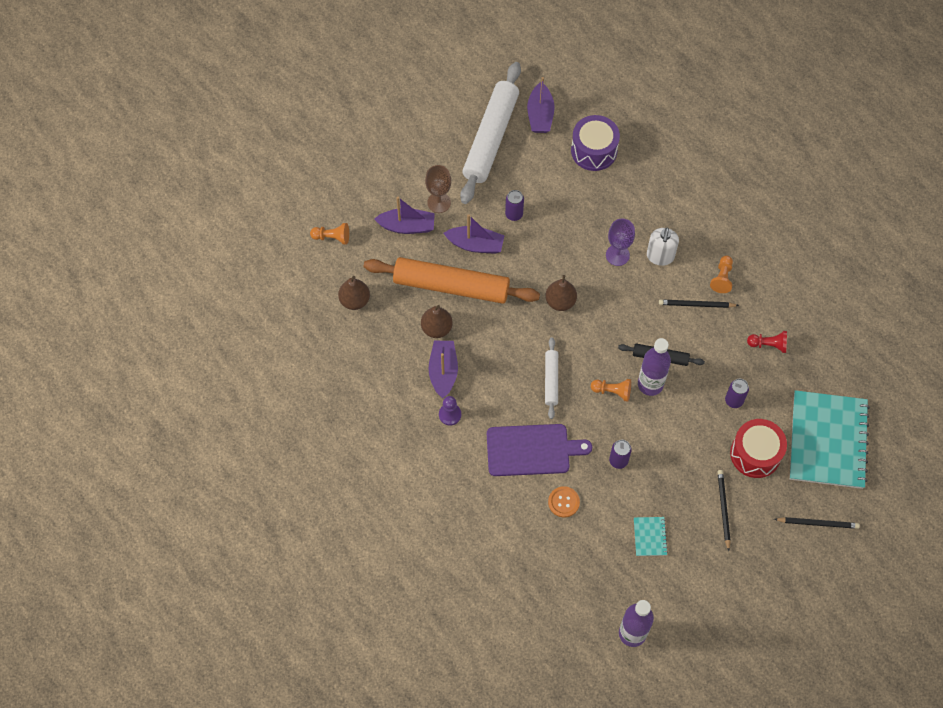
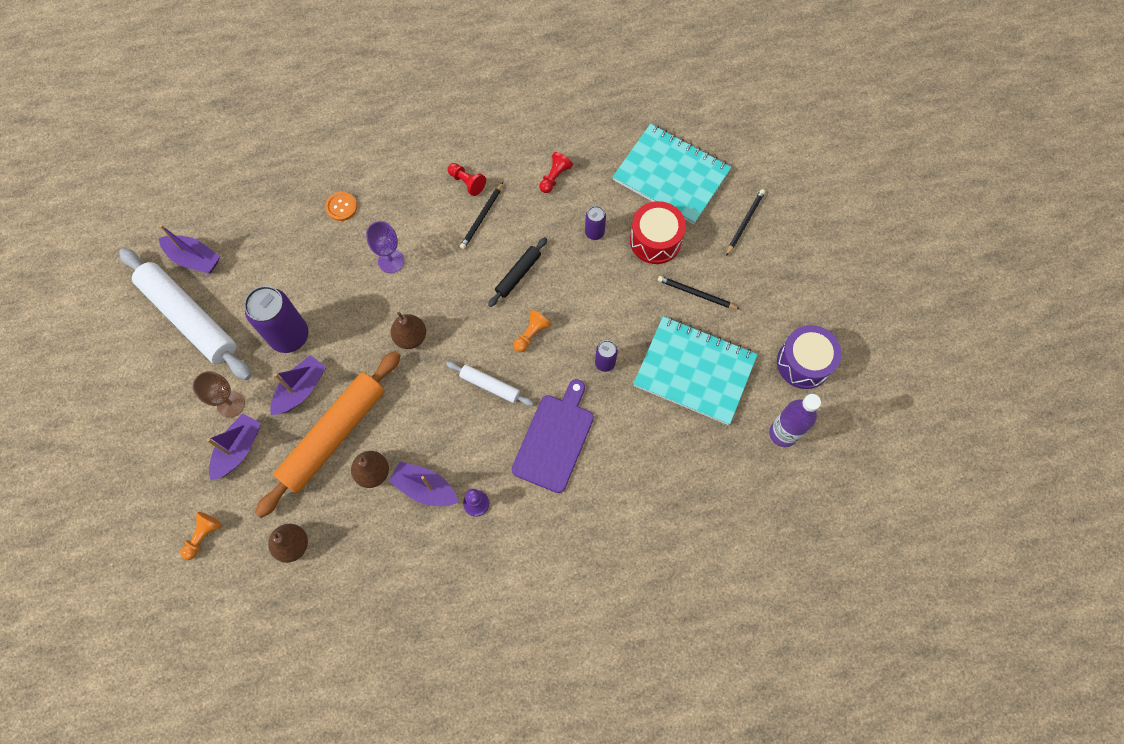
camera: 65 degrees left, 5 degrees up
(514, 214) = (289, 336): purple can -> purple can, size x2.02
(563, 502) = (623, 434): orange button -> orange button (341, 207)
(594, 151) = (266, 228): purple drum -> purple drum (803, 363)
(650, 384) = (541, 297): purple bottle -> none
(650, 537) = (694, 371): turquoise notebook -> turquoise notebook, size x2.45
(660, 256) = (414, 224): white soap dispenser -> none
(722, 278) = (467, 182): orange pawn -> red pawn

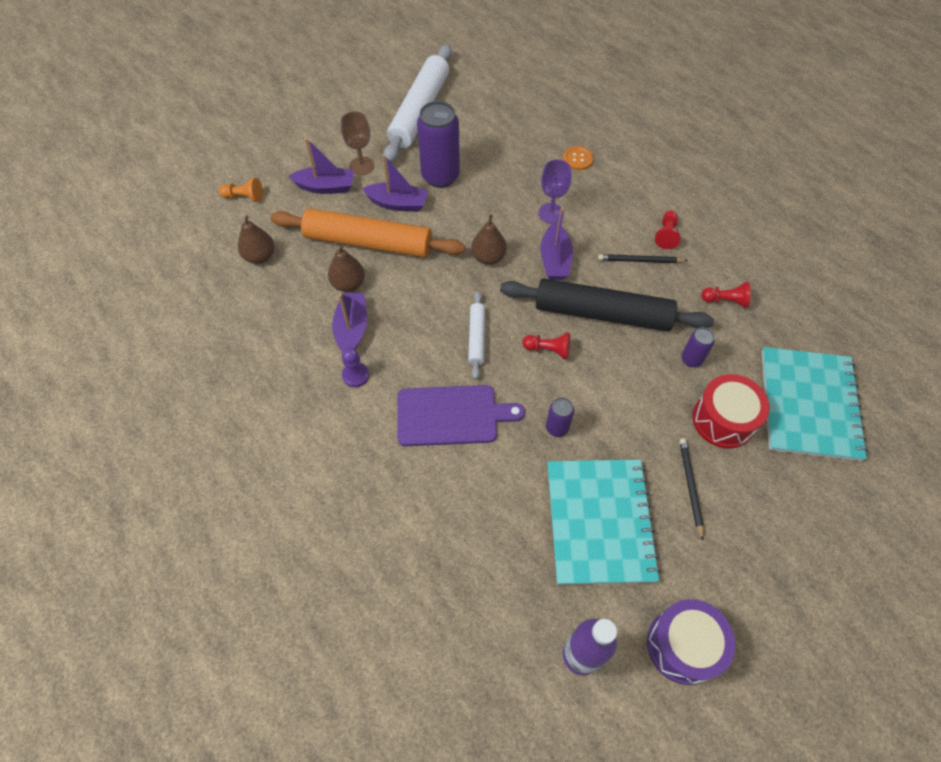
camera: 65 degrees right, 10 degrees down
(194, 259) = (470, 92): purple boat -> purple boat (555, 260)
(518, 274) = (602, 313): black rolling pin -> black rolling pin, size x2.09
(531, 334) = (548, 350): orange pawn -> red pawn
(745, 222) = (812, 504): black pencil -> none

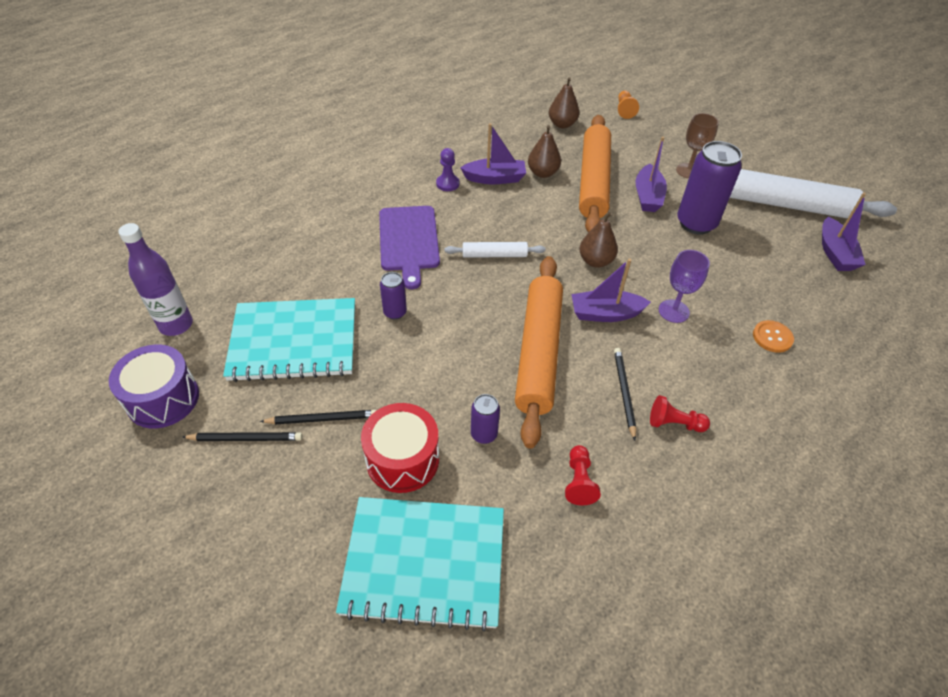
camera: 85 degrees right, 10 degrees down
(326, 187) = (653, 152): purple boat -> purple boat (835, 253)
(548, 350) = (485, 307): red pawn -> none
(602, 313) = (538, 353): black rolling pin -> orange rolling pin
(719, 553) = (246, 438): none -> black pencil

